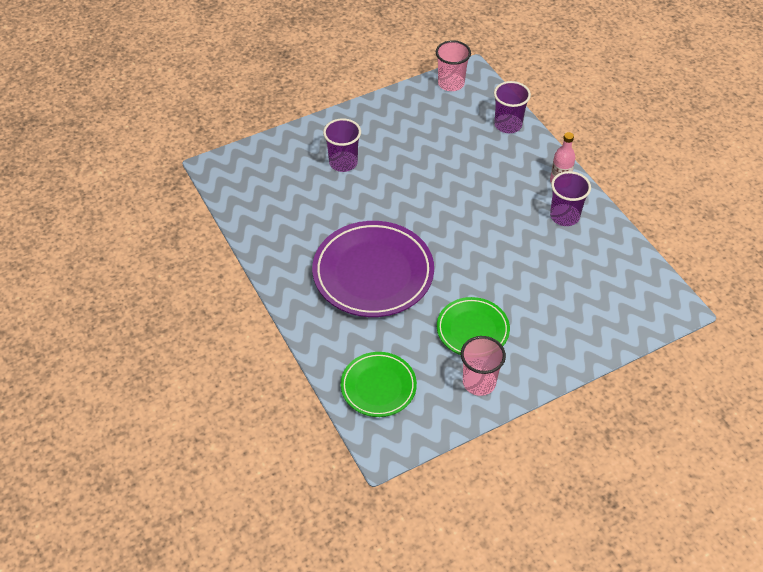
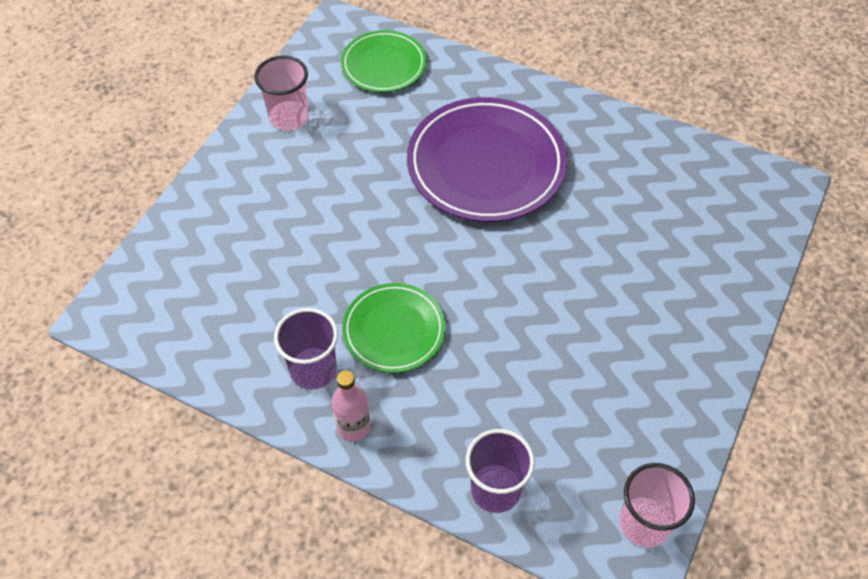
camera: 145 degrees right, 5 degrees up
(343, 163) = (653, 282): purple cup -> none
(472, 330) = (331, 163): green plate -> green plate (394, 330)

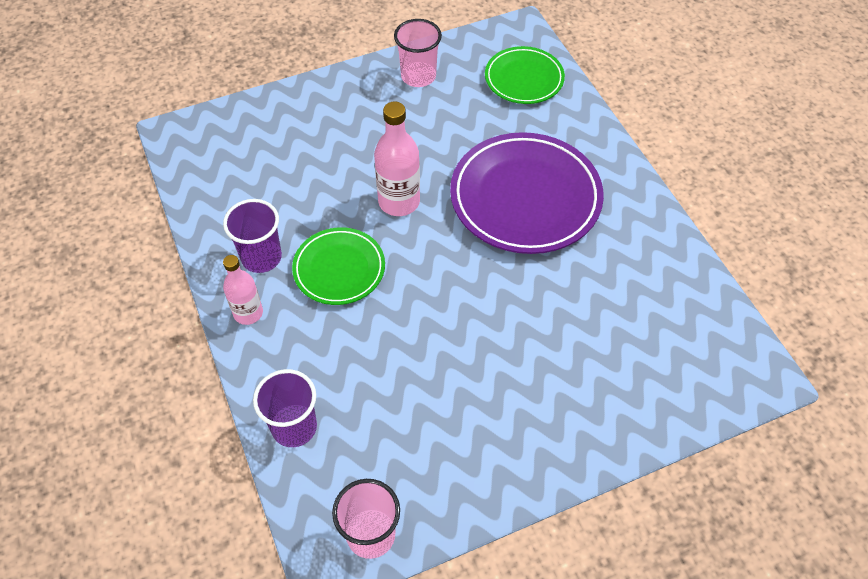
camera: 40 degrees right, 0 degrees up
(385, 237) = (399, 202): none -> pink bottle

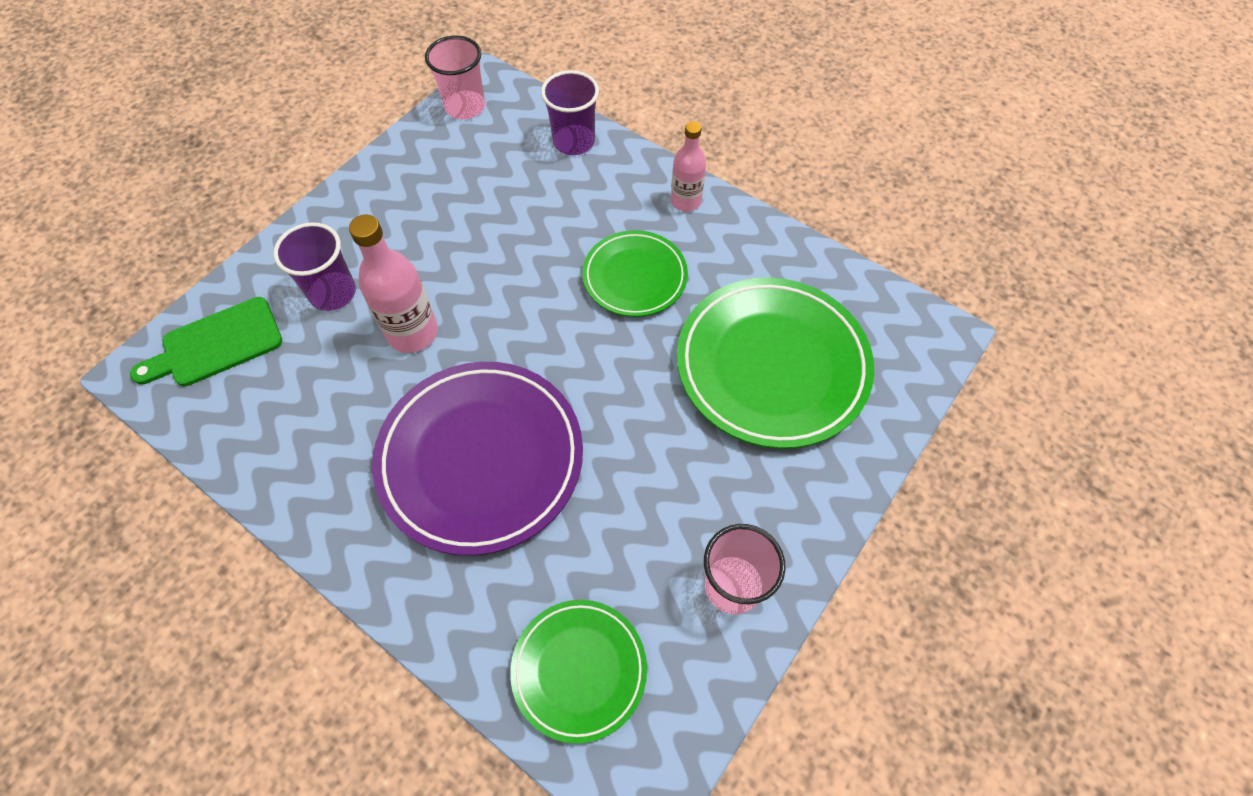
camera: 150 degrees right, 5 degrees up
(261, 257) = (718, 252): purple cup -> purple cup (333, 293)
(297, 165) = (772, 366): none -> green plate
(399, 202) = (626, 379): pink bottle -> pink bottle (412, 332)
(697, 372) = (216, 344): none -> green cutting board

